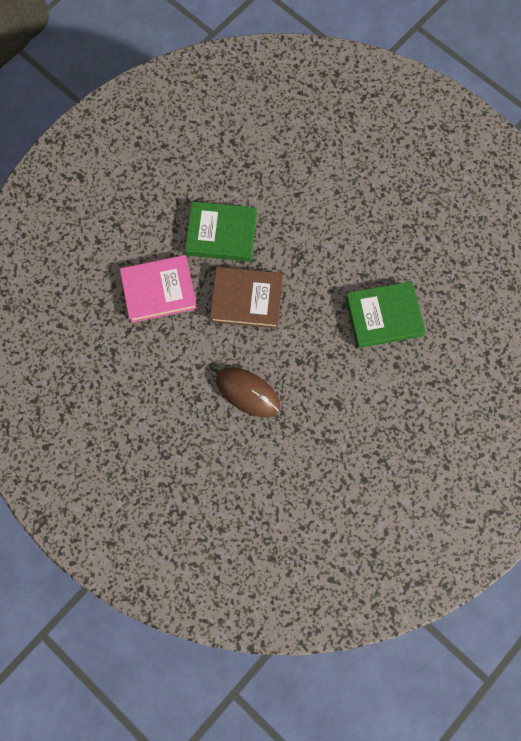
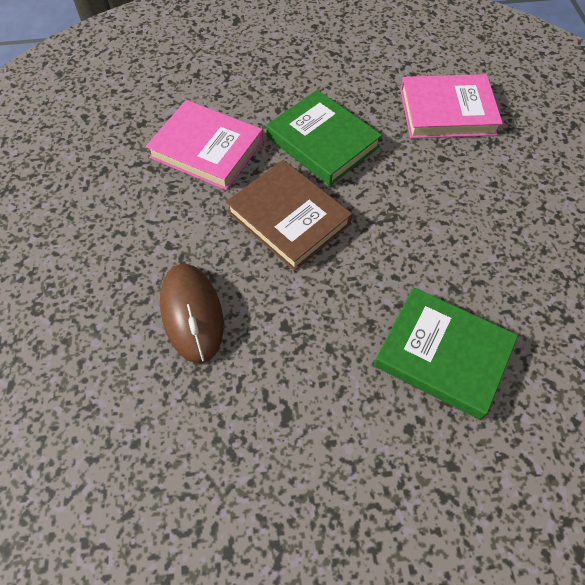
camera: 40 degrees right, 15 degrees down
(274, 157) = (447, 111): none -> pink book

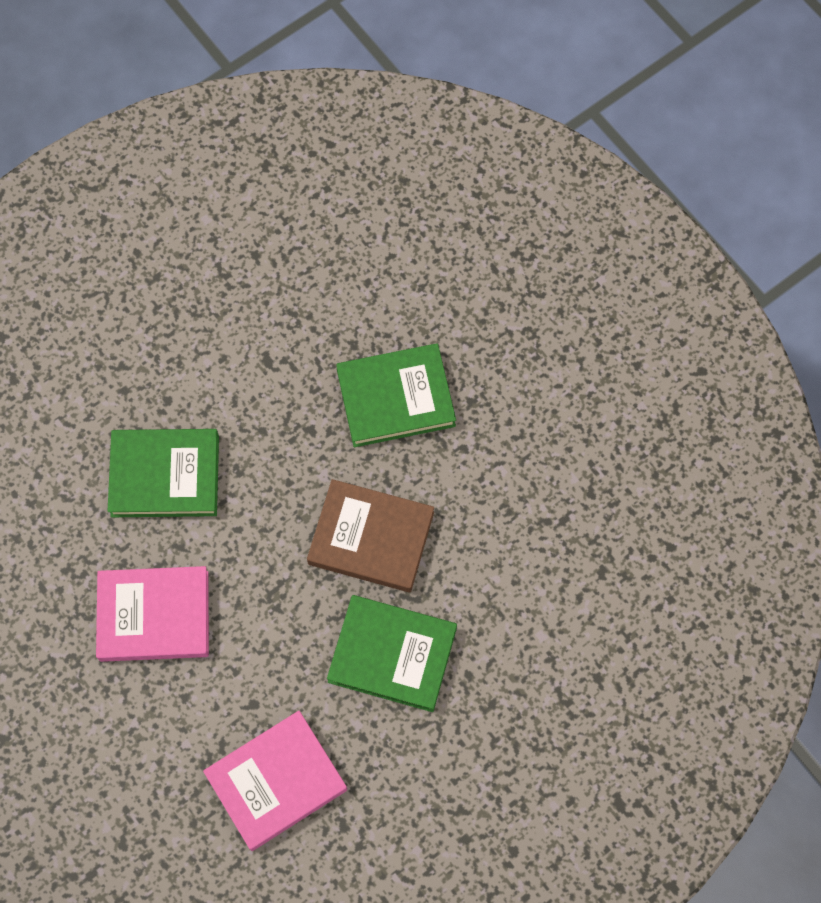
camera: 150 degrees right, 10 degrees up
(192, 314) = (395, 398): brown mouse -> green book
(207, 149) = (507, 576): pink book -> pink book (154, 616)

